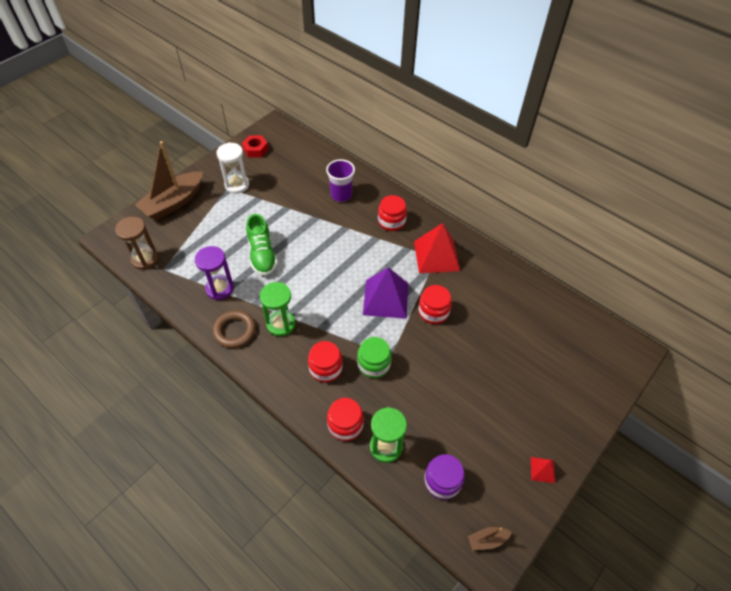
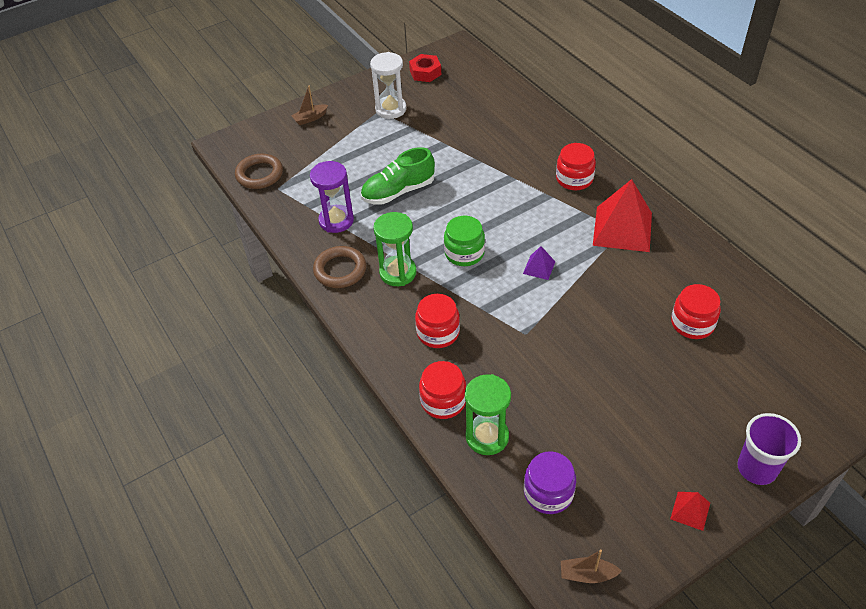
camera: 20 degrees right, 5 degrees down
(145, 259) = (259, 174): brown hourglass -> brown ring
(174, 203) = (310, 118): brown boat -> brown boat, size x0.42
(262, 255) = (398, 191): green shoe -> green shoe turned 60 degrees clockwise
(341, 195) = (517, 139): purple cup -> purple cup (757, 468)
(373, 364) = (500, 339): green jar -> green jar (464, 253)
(386, 298) = (539, 267): purple pyramid -> purple pyramid, size x0.46
(433, 312) = (597, 294): red jar -> red jar (692, 323)

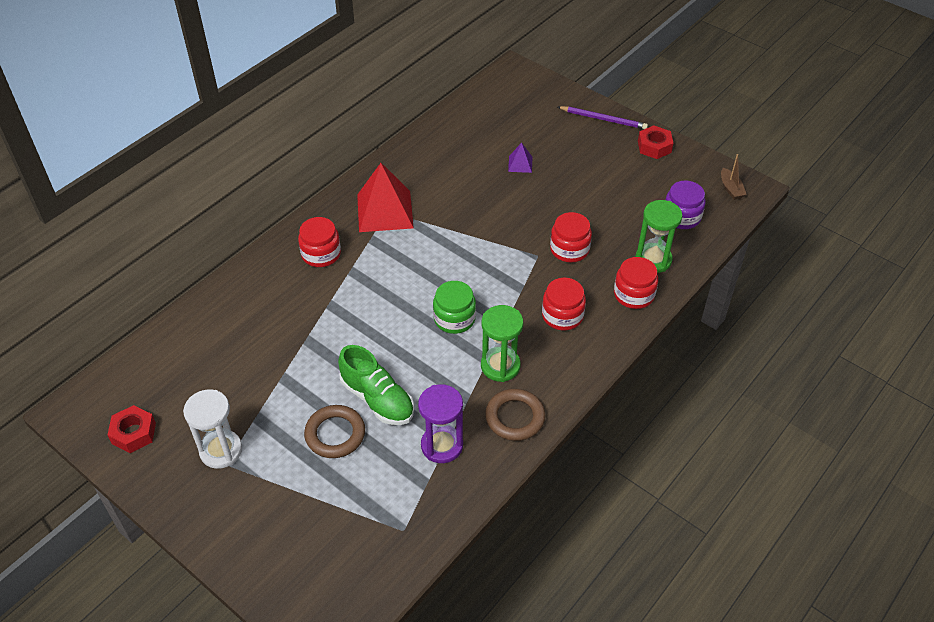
camera: 110 degrees left, 0 degrees up
(259, 174) = (382, 562): brown ring -> brown ring (335, 434)
(310, 118) = (253, 542): brown boat -> none
(539, 267) = (454, 260): purple pyramid -> purple pyramid (520, 164)
(690, 510) = (654, 147): red pyramid -> red nut
(692, 323) = (484, 158): red jar -> red jar (569, 249)
(757, 468) = (603, 119): purple cup -> purple pencil

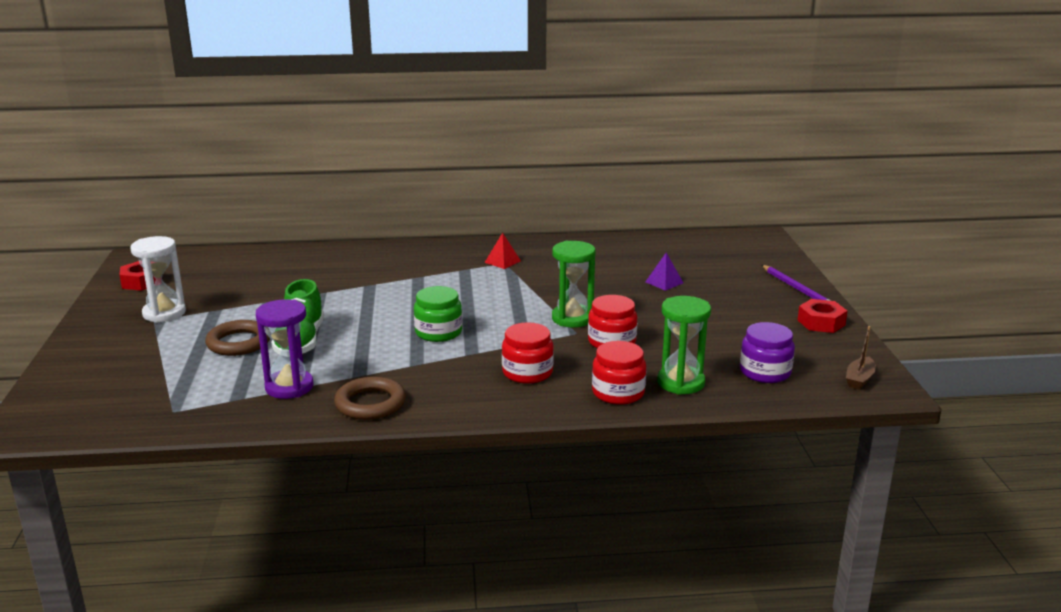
camera: 45 degrees right, 25 degrees down
(321, 254) = (415, 262): red jar -> none
(385, 211) = (502, 261): red pyramid -> red pyramid, size x0.46
(500, 366) = (419, 372): green hourglass -> green hourglass (572, 318)

